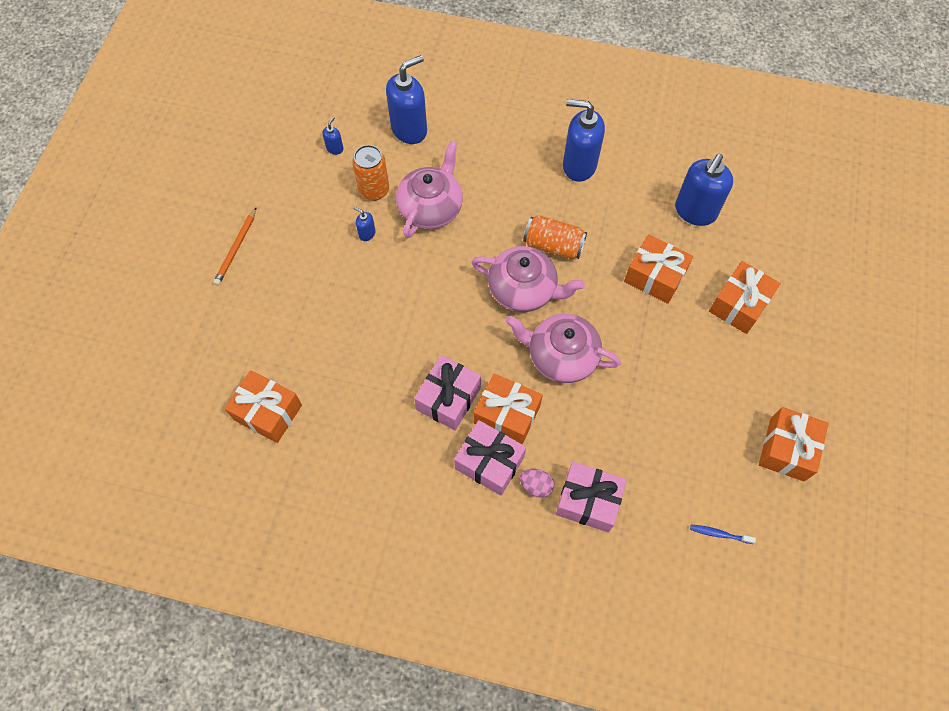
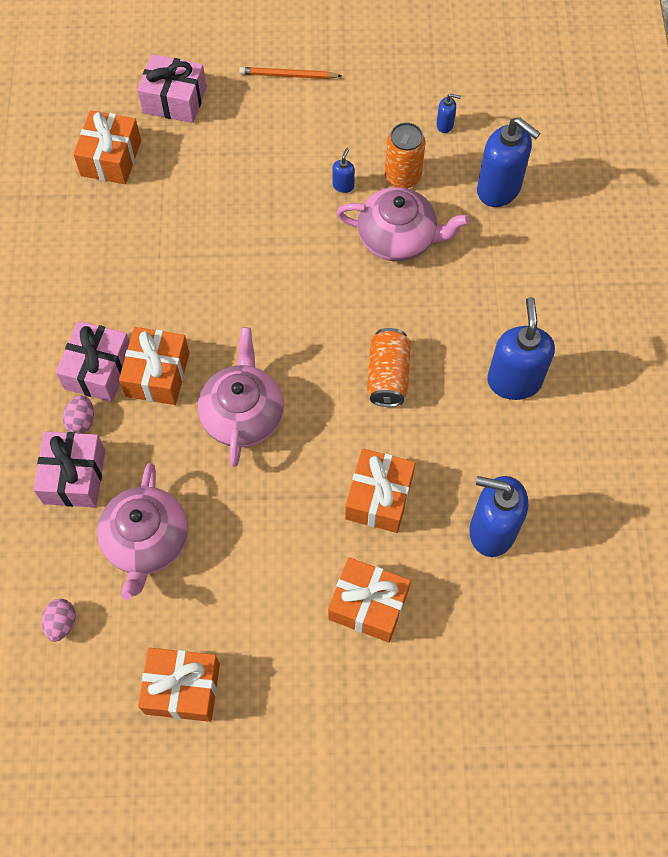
camera: 75 degrees right, 0 degrees up
(448, 399) = (163, 314): pink gift -> pink gift (174, 100)
(523, 289) = (318, 357): pink teapot -> pink teapot (146, 541)
(719, 534) = (61, 623): blue toothbrush -> pink egg

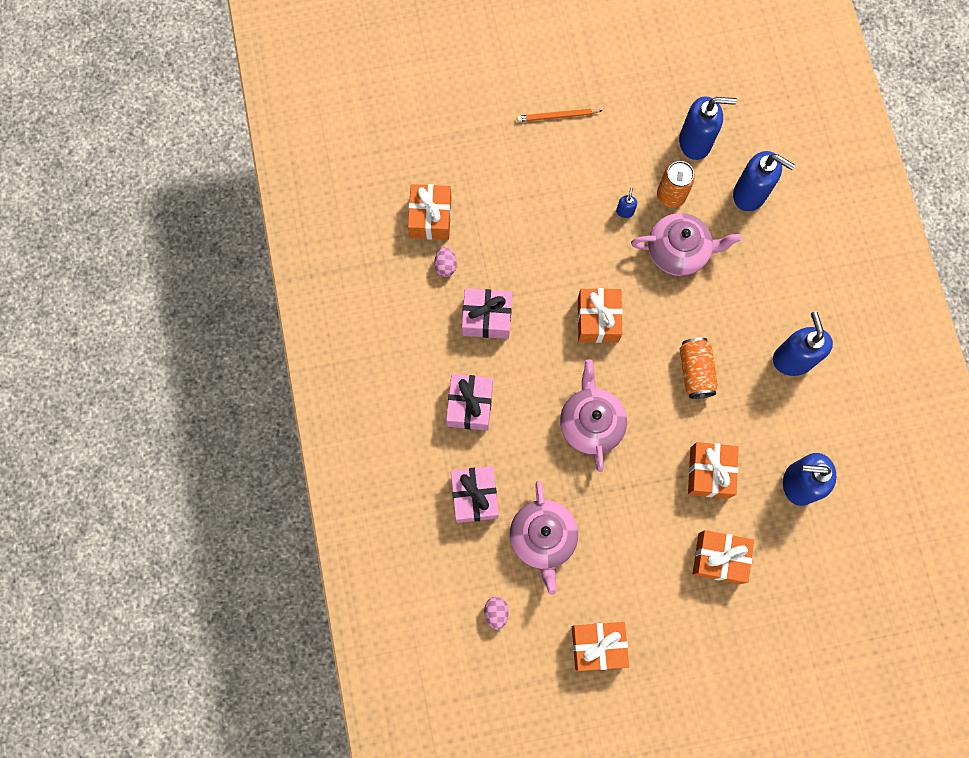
camera: 10 degrees left, 10 degrees up
(81, 421) = (468, 450): pink egg -> pink egg (445, 266)
(157, 374) = (517, 401): orange gift -> orange gift (597, 320)
(174, 100) = (469, 155): pink gift -> pink gift (487, 318)
(445, 125) = (695, 142): blue soap dispenser -> blue soap dispenser, size x2.31

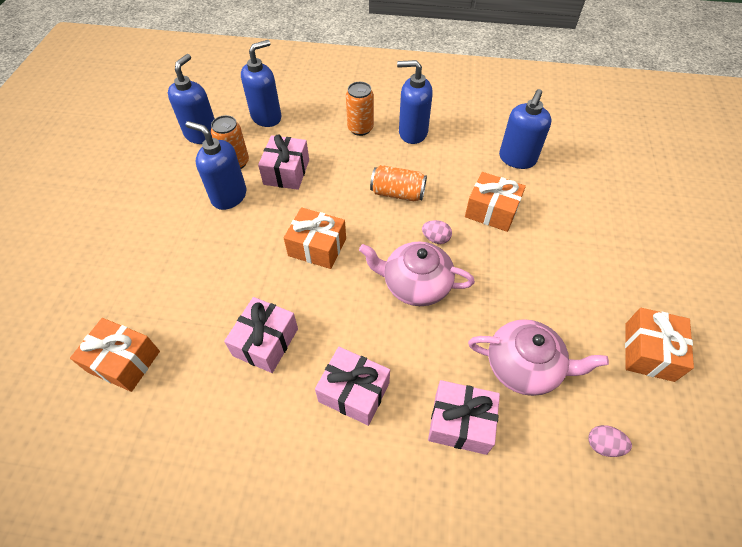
camera: 70 degrees left, 20 degrees down
(445, 266) = (186, 364): pink egg -> pink egg (435, 238)
(557, 116) = (107, 216): orange pencil -> none
(625, 211) = (229, 196): blue soap dispenser -> blue soap dispenser, size x2.31
(678, 251) = (286, 172): pink teapot -> pink gift
(719, 558) = (572, 228): orange gift -> none
(775, 300) = (360, 128): none -> orange can

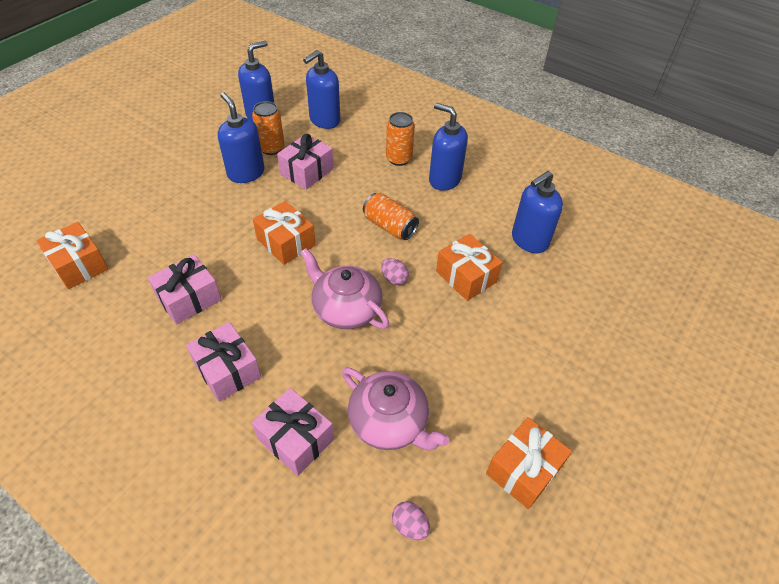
camera: 25 degrees right, 5 degrees down
(266, 117) = (324, 120): blue soap dispenser -> blue soap dispenser turned 150 degrees clockwise

